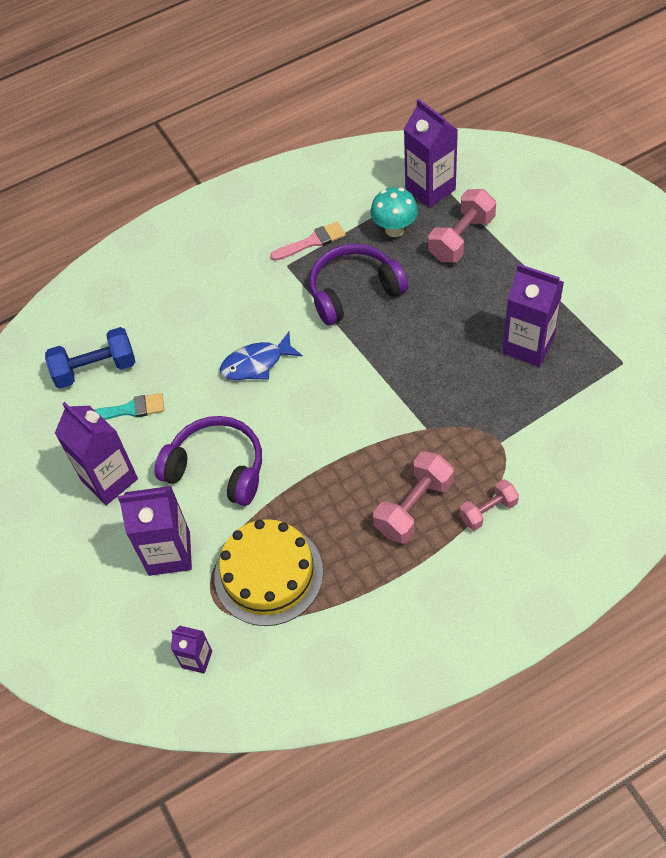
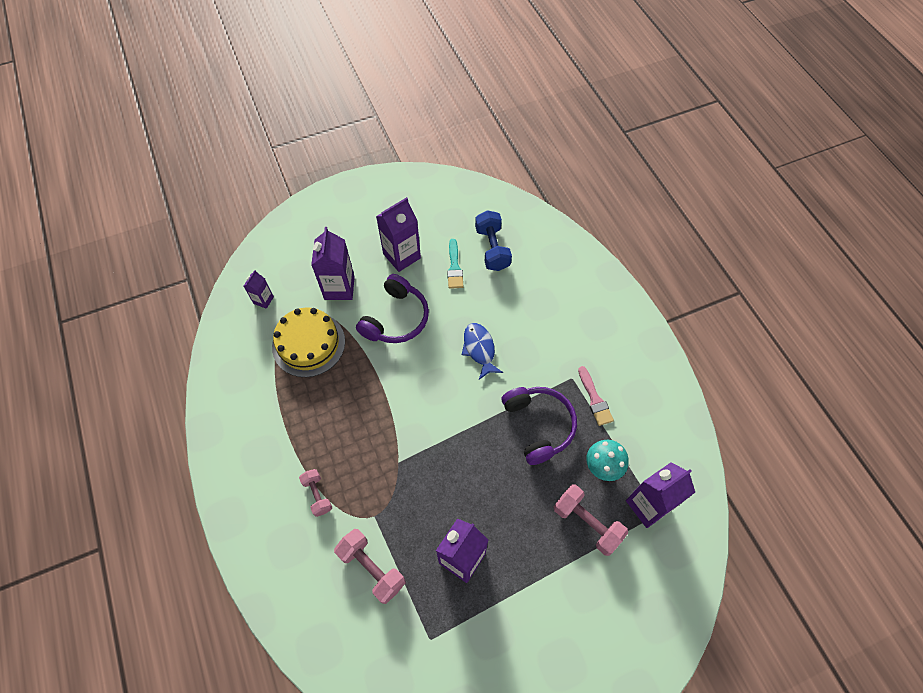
camera: 90 degrees right, 5 degrees up
(414, 507) = (334, 442): pink dumbbell -> pink dumbbell (372, 568)

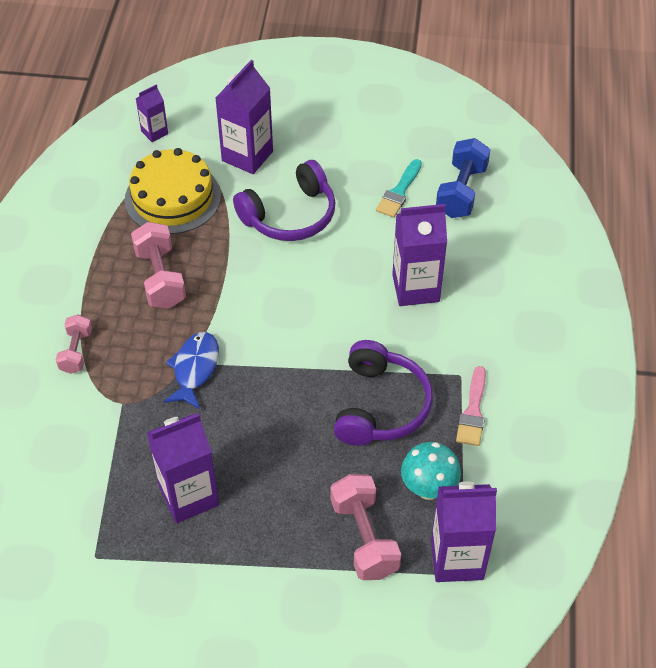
camera: 30 degrees right, 10 degrees down
(372, 568) = (83, 453): pink dumbbell -> pink dumbbell (160, 278)
(402, 256) = (344, 153): purple carton -> purple carton (415, 288)
(479, 349) = (366, 291): blue fish -> blue fish (195, 369)

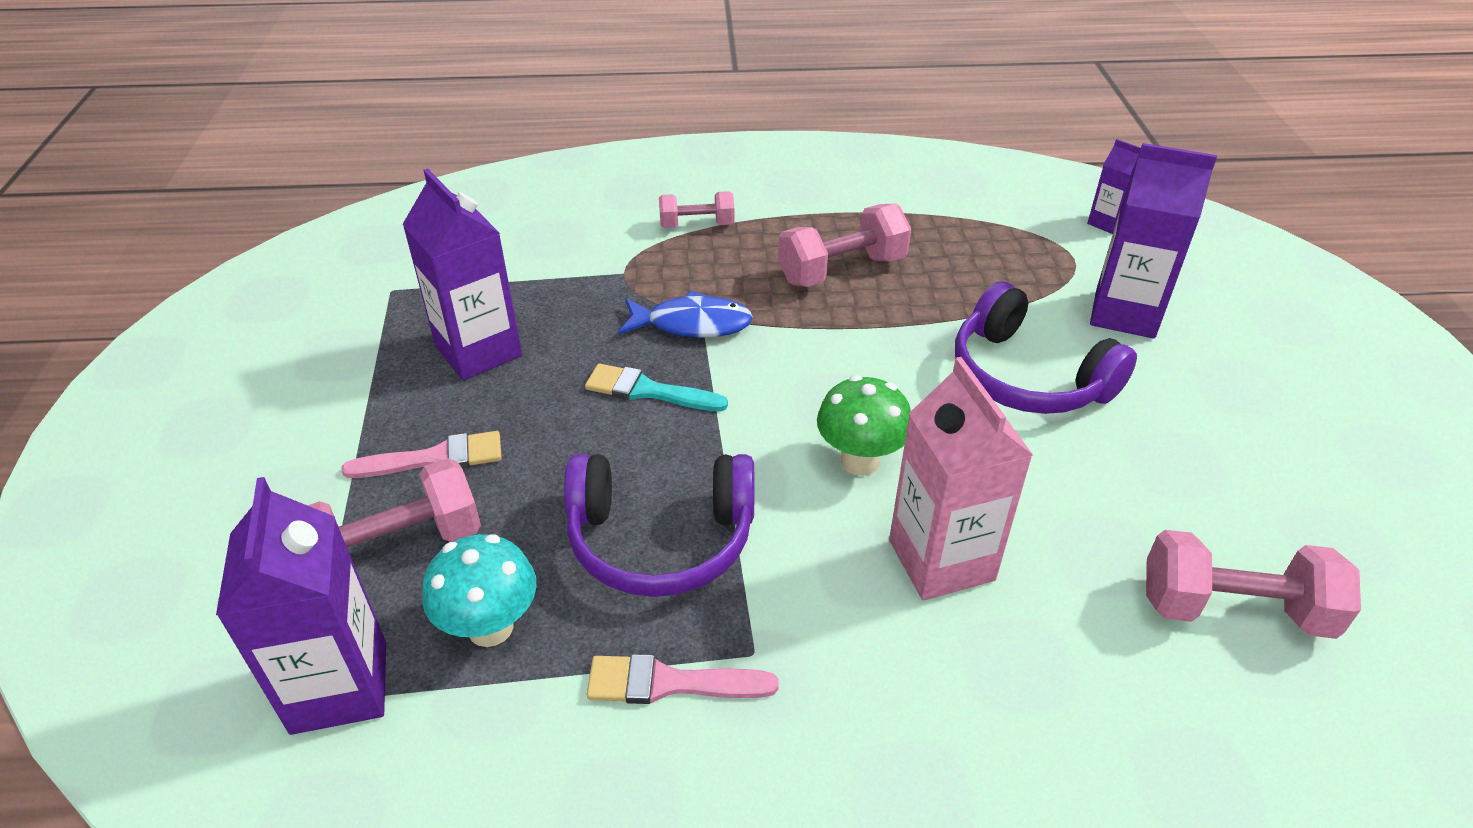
camera: 80 degrees right, 10 degrees down
(172, 198) = (994, 257): yellow cake -> none
(292, 520) = (434, 458): none -> pink brush
(340, 306) = (860, 461): none -> green mushroom
(399, 191) = (1169, 509): turquoise brush -> turquoise brush (648, 391)
(415, 288) = (941, 560): purple carton -> pink carton
(461, 191) = (1233, 610): blue dumbbell -> pink dumbbell

